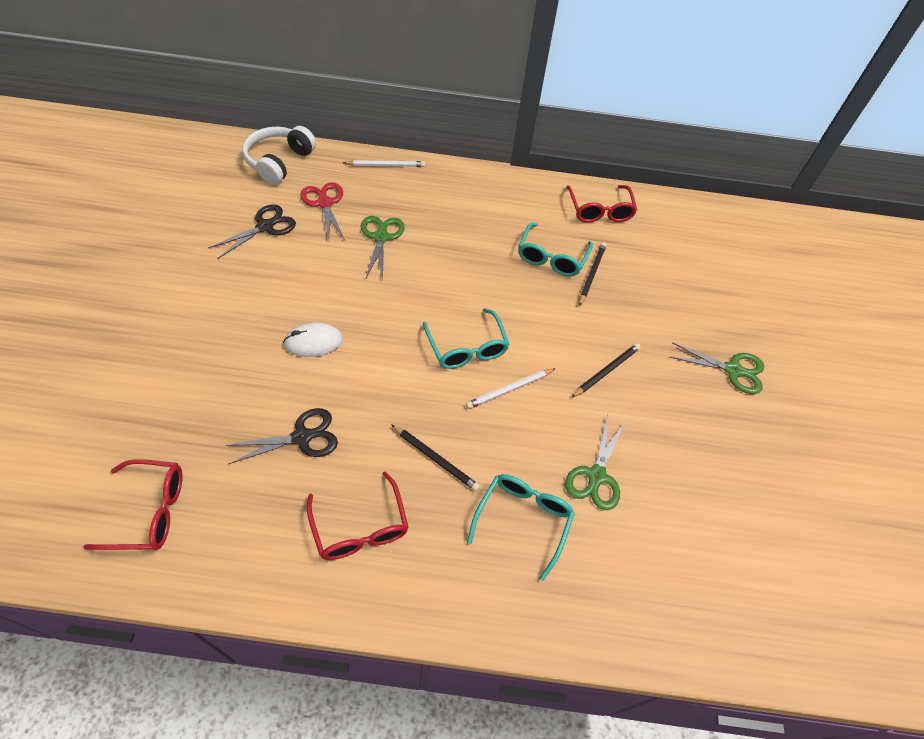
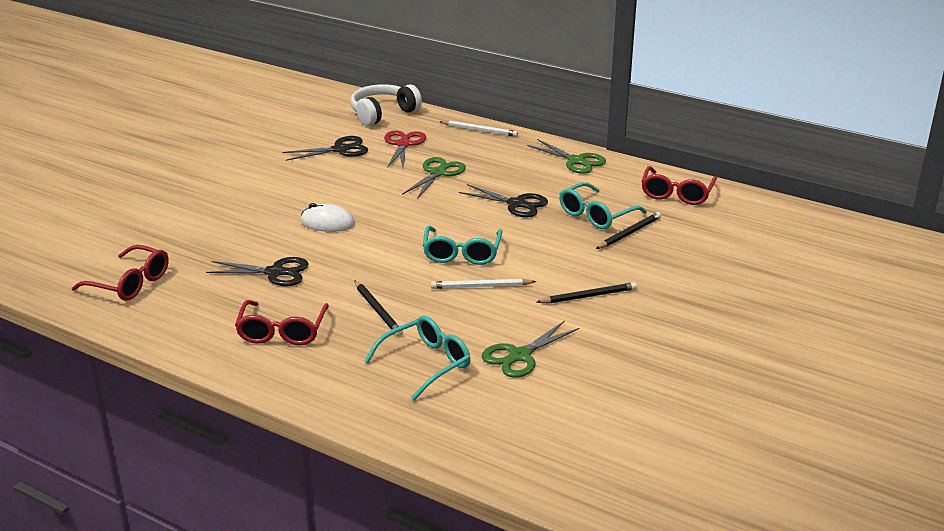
camera: 30 degrees right, 25 degrees down
(476, 262) = (516, 204): none -> black scissors
(732, 370) = (729, 325): green scissors -> green scissors (576, 161)

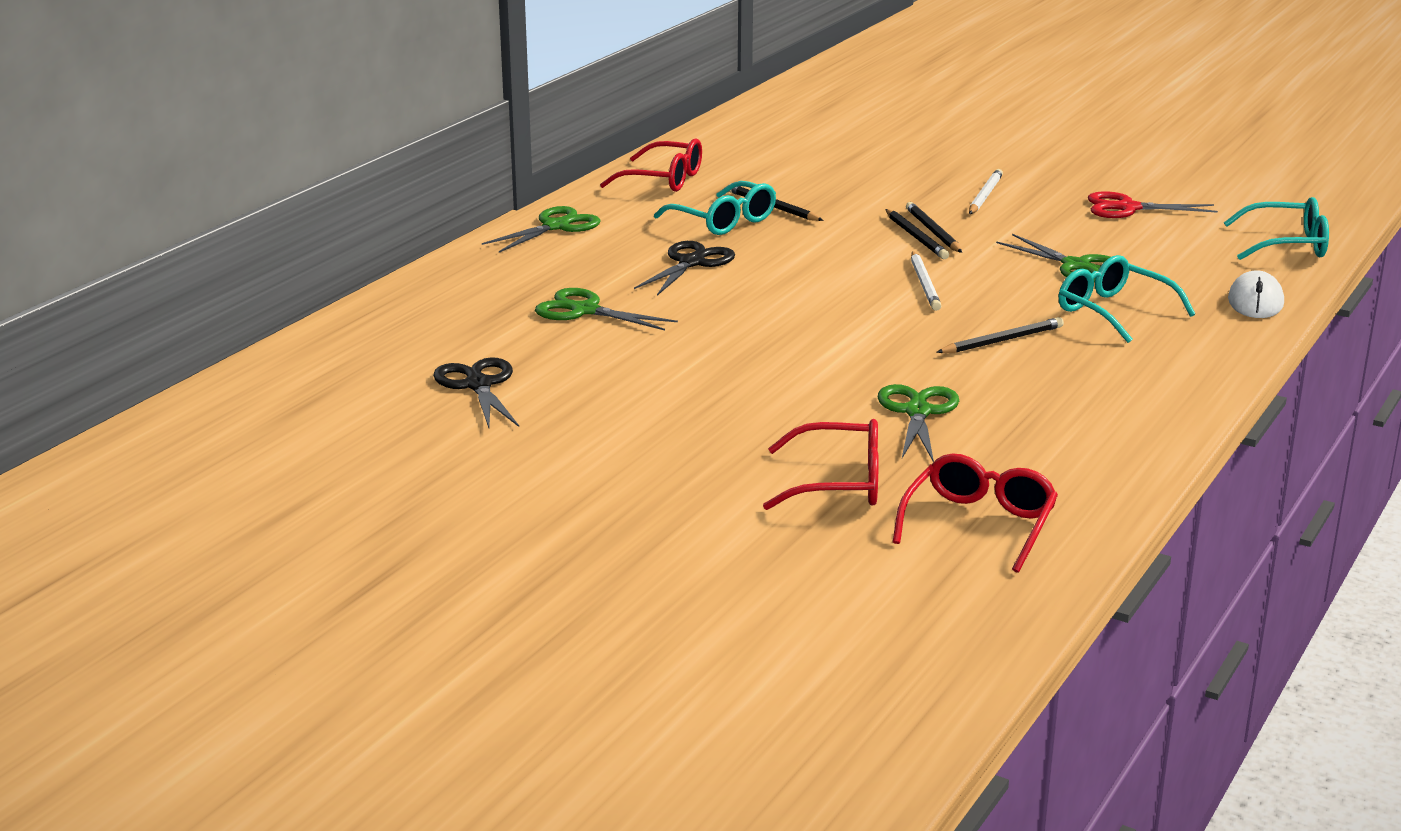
camera: 90 degrees left, 5 degrees down
(275, 272) = (917, 412): black scissors -> green scissors
(282, 332) = (1077, 397): red glasses -> red glasses (839, 483)
(327, 222) = (754, 383): white mouse -> white mouse (1255, 302)
(383, 113) = (328, 356): white headphones -> none
(403, 144) = (469, 337): red scissors -> red scissors (1128, 208)
(462, 253) = (840, 294): turquoise glasses -> turquoise glasses (1287, 245)
(480, 130) = (428, 283): white pencil -> white pencil (984, 195)
(575, 288) = (916, 237): none -> black pencil

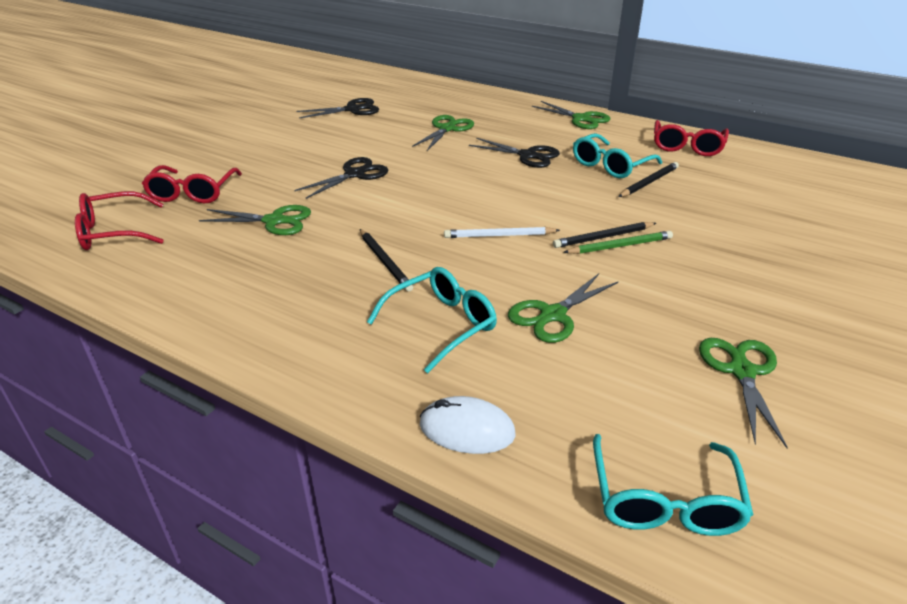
camera: 90 degrees right, 10 degrees up
(761, 369) = (354, 174): none -> black scissors
(932, 231) = (620, 246): black pencil -> green pencil
(979, 524) = (113, 232): red glasses -> red glasses turned 135 degrees clockwise
(984, 195) = (730, 279): white pencil -> none
(1128, 208) = (741, 371): red scissors -> green scissors

